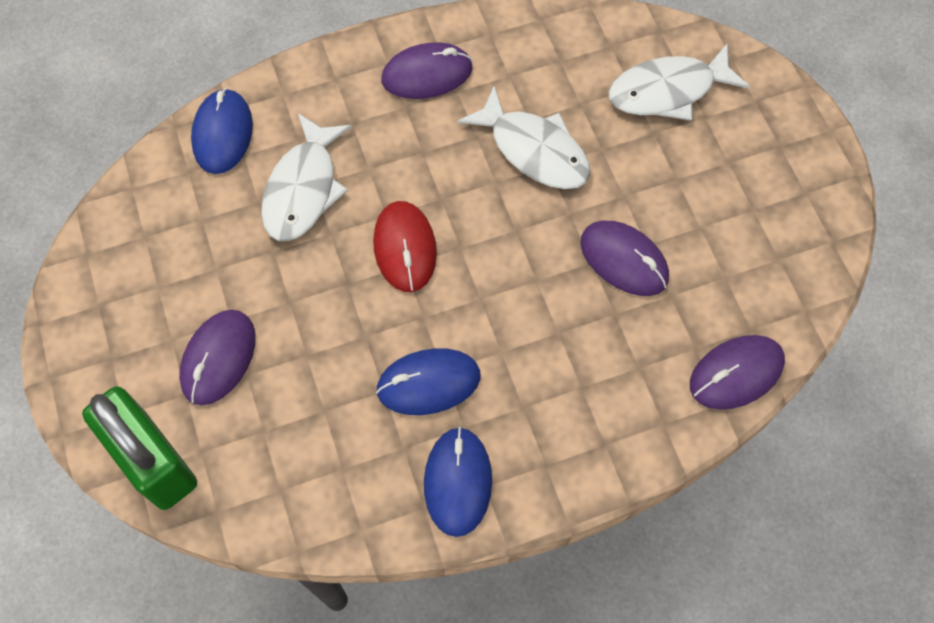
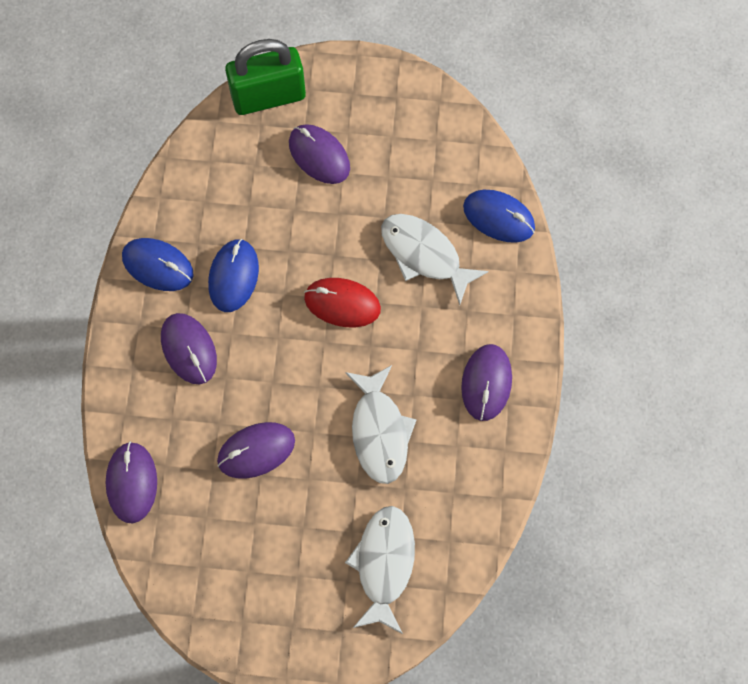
camera: 115 degrees right, 5 degrees up
(534, 150) = (379, 431): white fish -> white fish turned 75 degrees counterclockwise
(546, 389) = (189, 349): none -> purple mouse

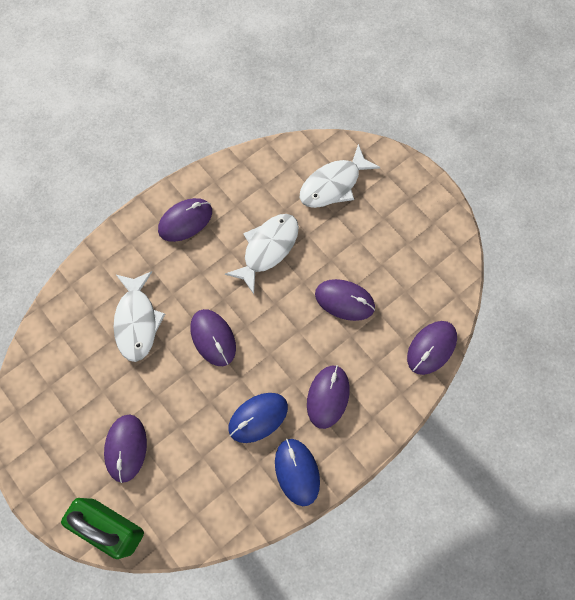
camera: 135 degrees left, 0 degrees up
(342, 303) = (213, 338): red mouse -> purple mouse
(498, 217) = (72, 302): blue mouse -> none

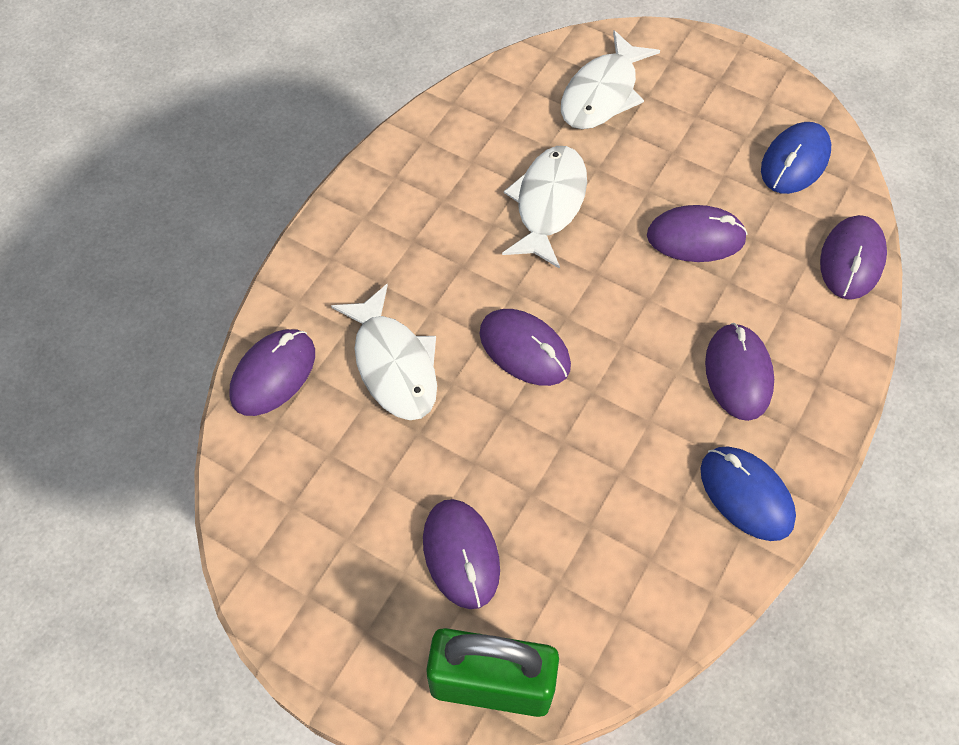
camera: 20 degrees left, 10 degrees down
(185, 221) = (405, 204): purple mouse -> purple mouse (273, 374)
(258, 417) = (648, 438): blue mouse -> blue mouse (795, 161)

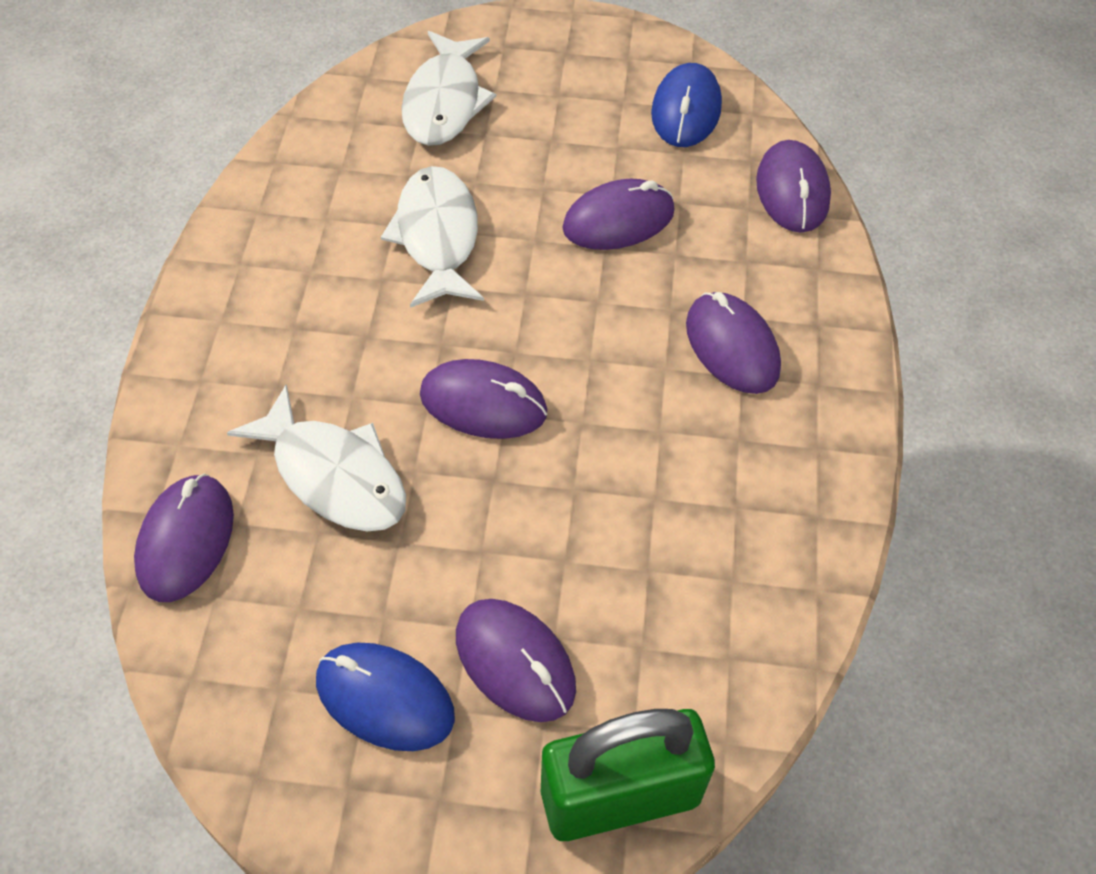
camera: 25 degrees left, 5 degrees down
(746, 494) = (801, 471): blue mouse -> blue mouse (385, 698)

